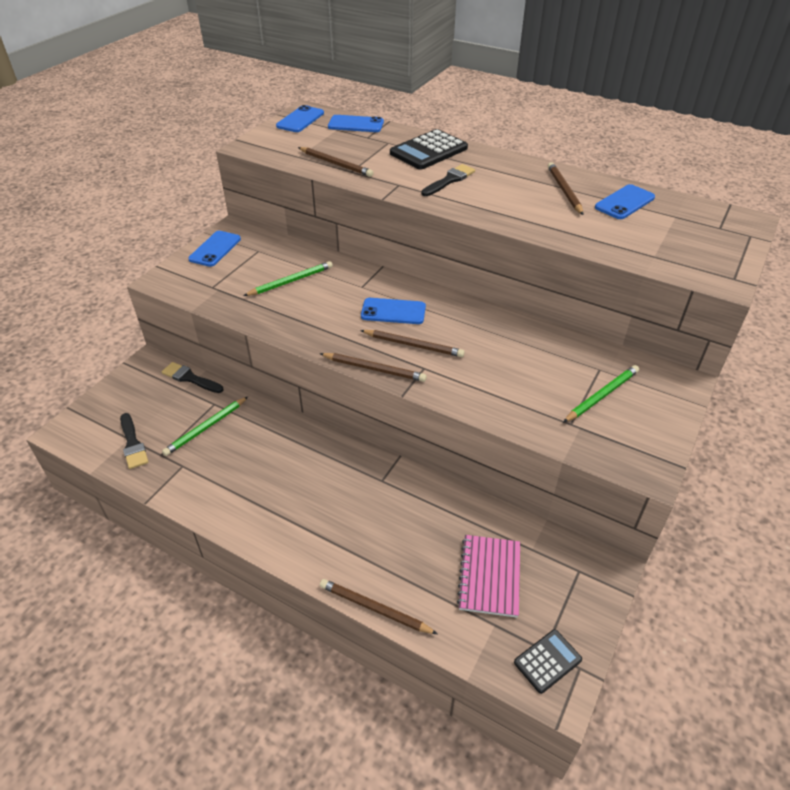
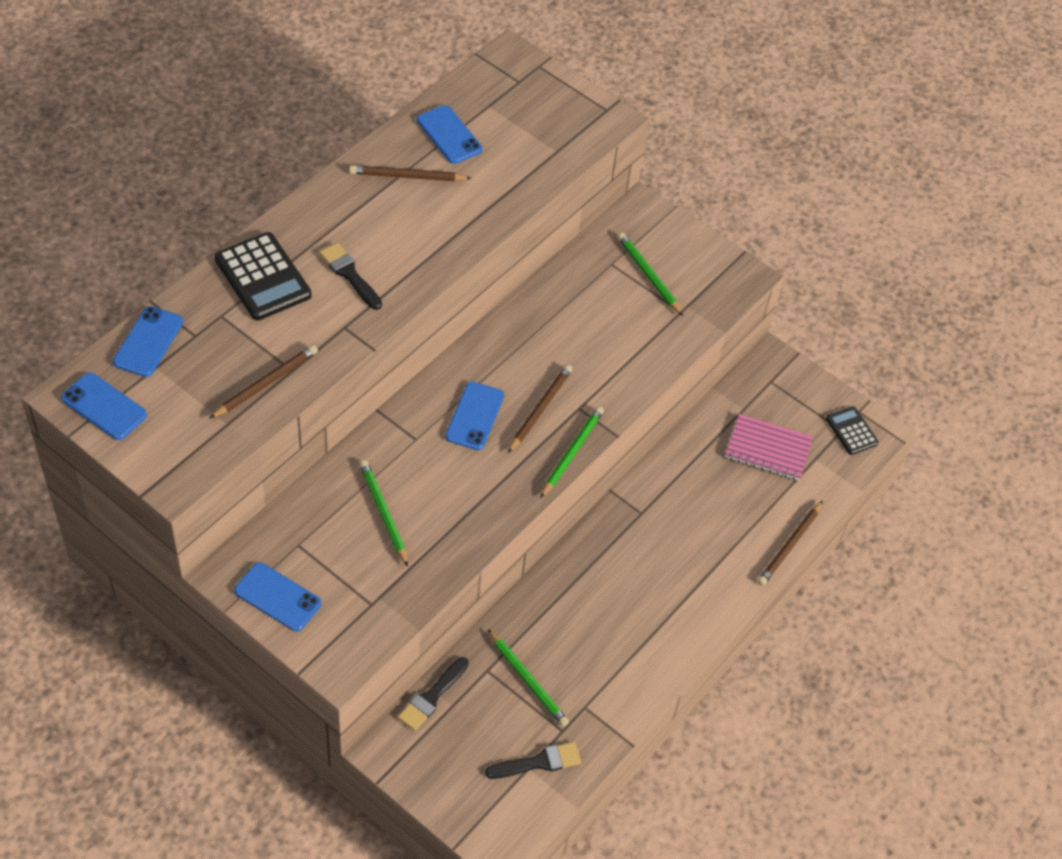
camera: 85 degrees left, 10 degrees up
(374, 369) = (572, 453): brown pencil -> green pencil

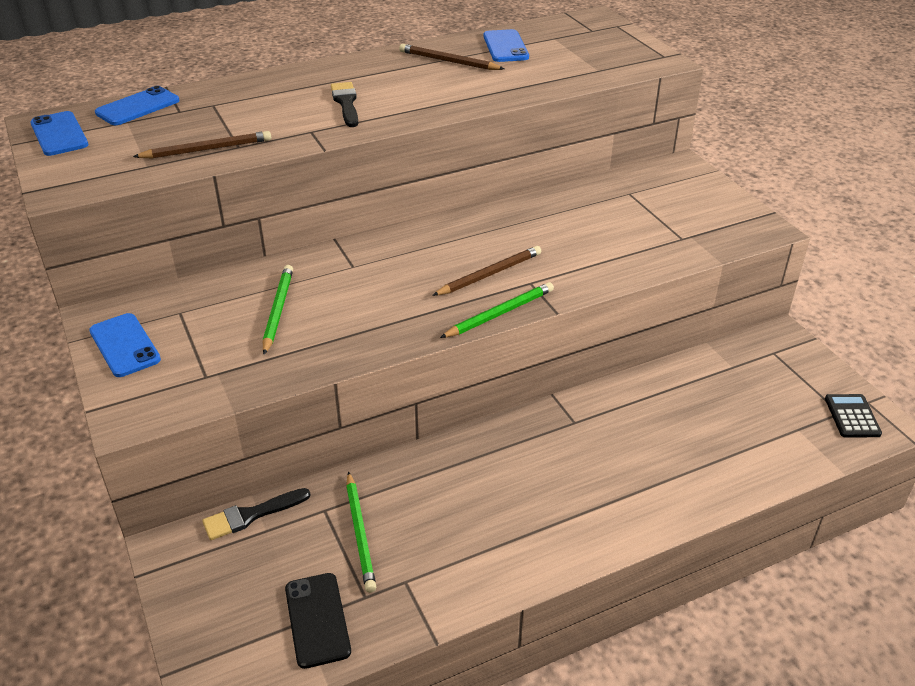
camera: 30 degrees right, 15 degrees down
(263, 277) = (270, 91): black calculator -> none
(475, 416) = (421, 264): blue phone -> none
(538, 762) = (317, 620): black brush -> black phone
(649, 275) = (662, 208): green pencil -> none
(768, 449) = (745, 407): pink notebook -> none
(789, 545) = (732, 499): brown pencil -> none

